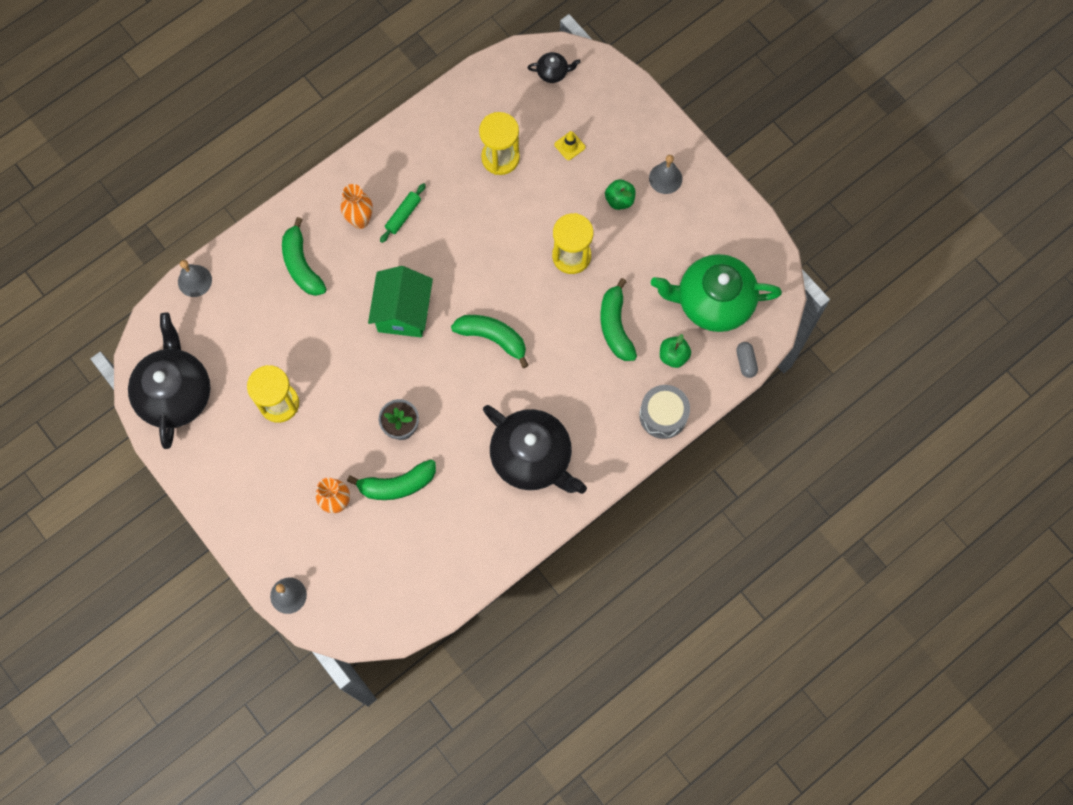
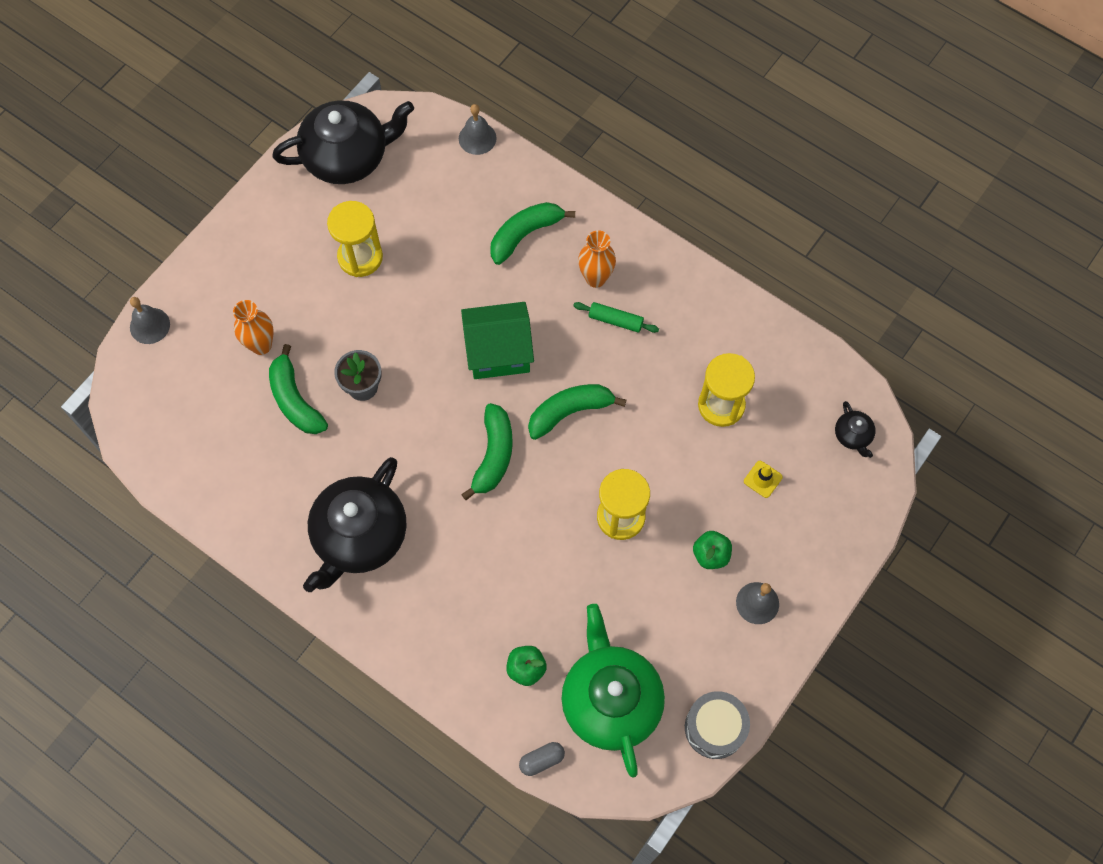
camera: 75 degrees right, 5 degrees down
(615, 326) = (545, 590): green banana -> green banana (569, 412)
(663, 415) = (447, 674): grey drum -> grey drum (715, 728)

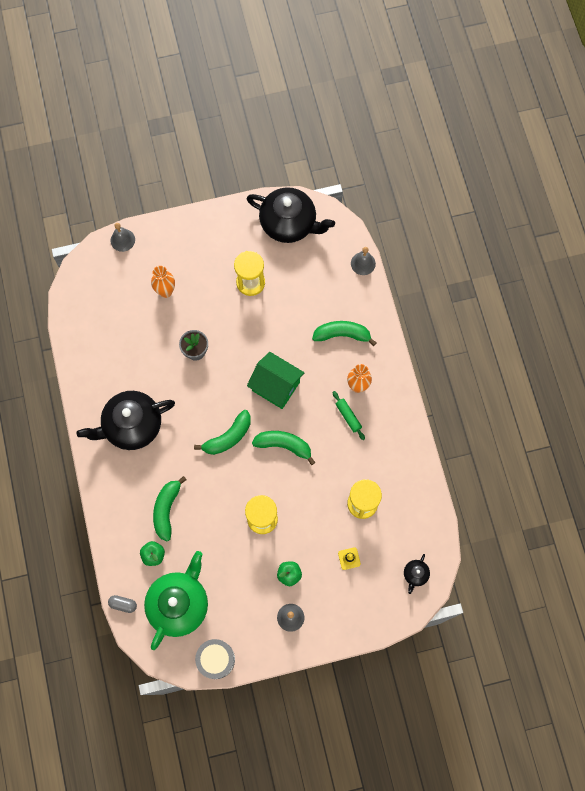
camera: 40 degrees right, 5 degrees up
(295, 400) = (158, 332): green banana -> green banana (167, 510)

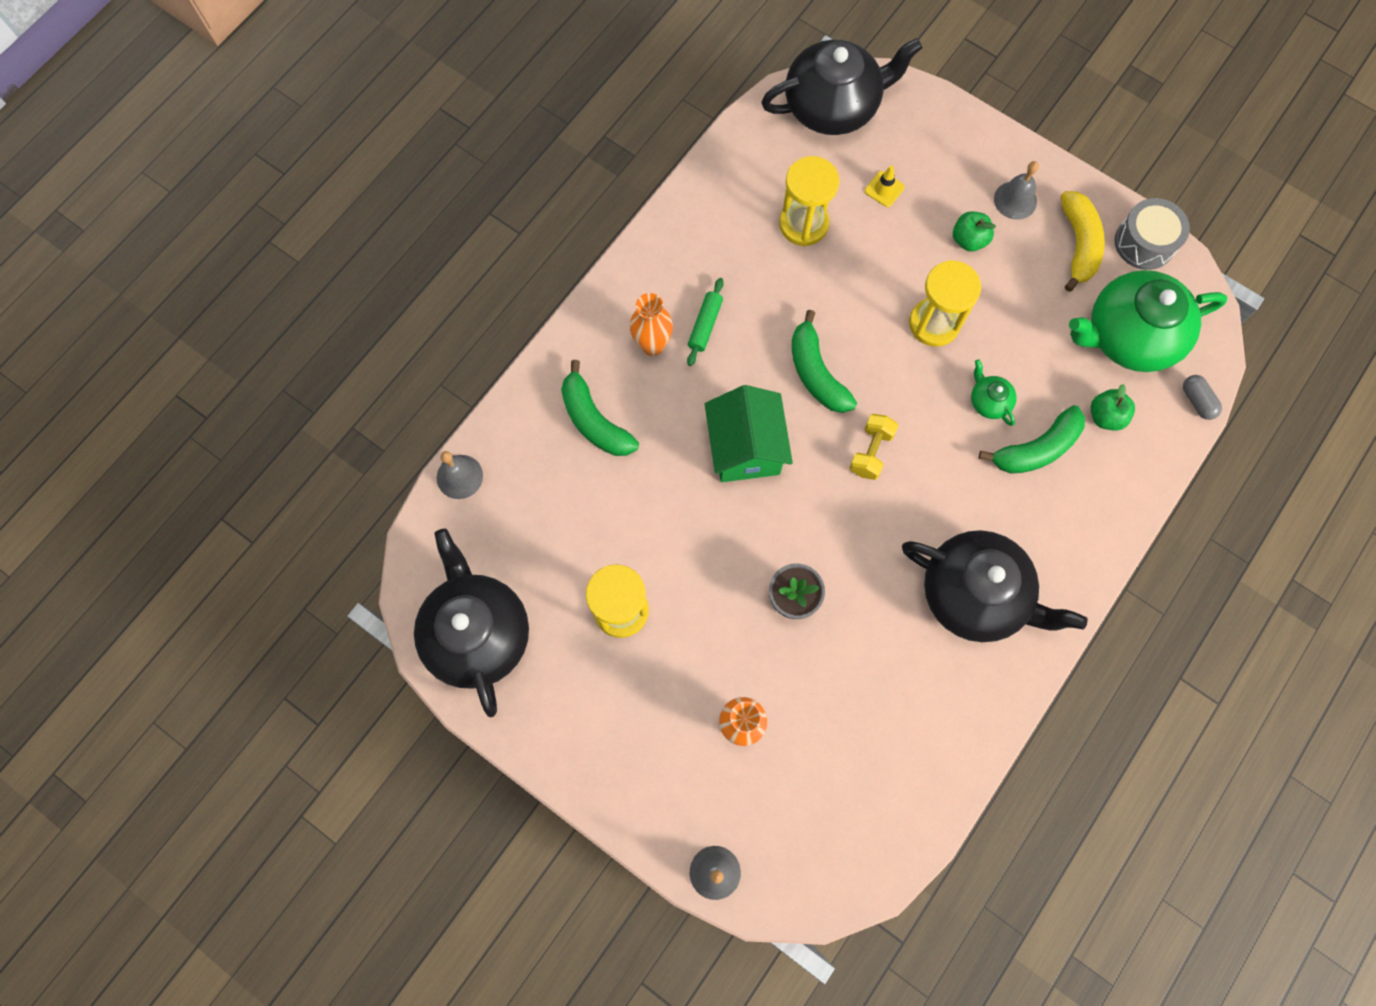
camera: 130 degrees left, 0 degrees up
(205, 509) = (989, 401): none -> green teapot
(228, 437) = (871, 452): green banana -> yellow dumbbell
(242, 625) = (1078, 244): none -> yellow banana
(415, 574) = (833, 106): black teapot -> black teapot, size x2.37

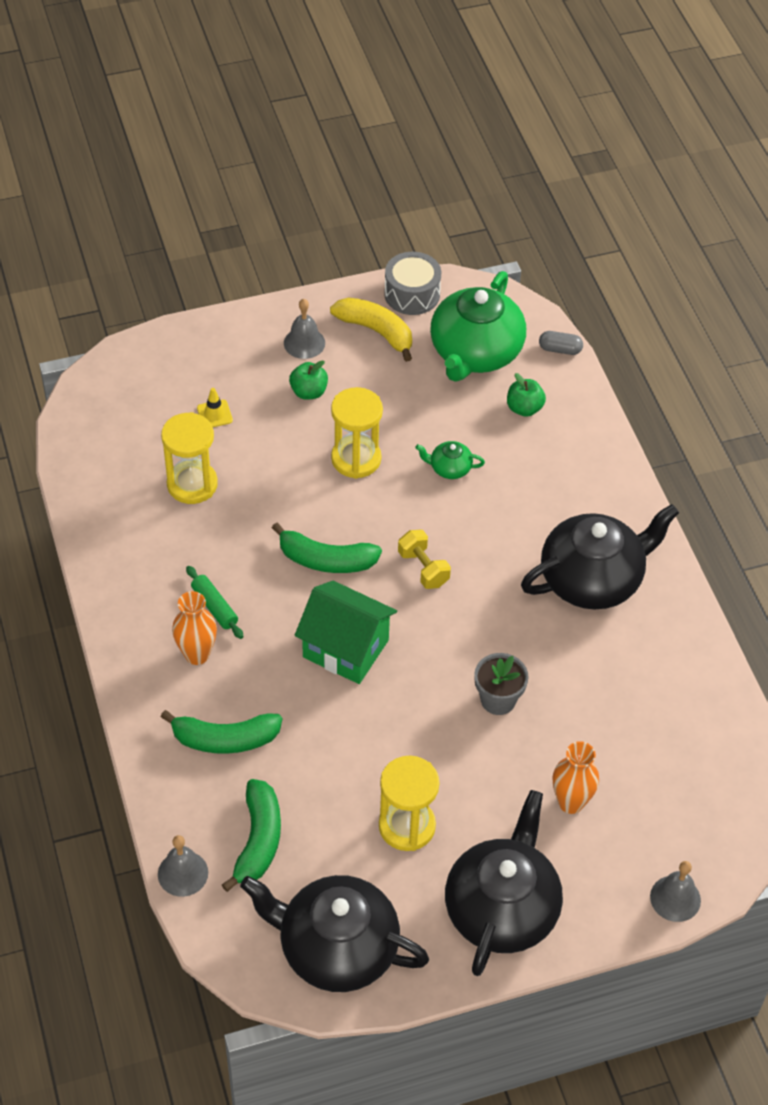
camera: 55 degrees left, 20 degrees down
(833, 106) = (110, 398): black teapot -> black teapot (502, 908)
(1036, 449) = (513, 465): green banana -> green banana (258, 840)

